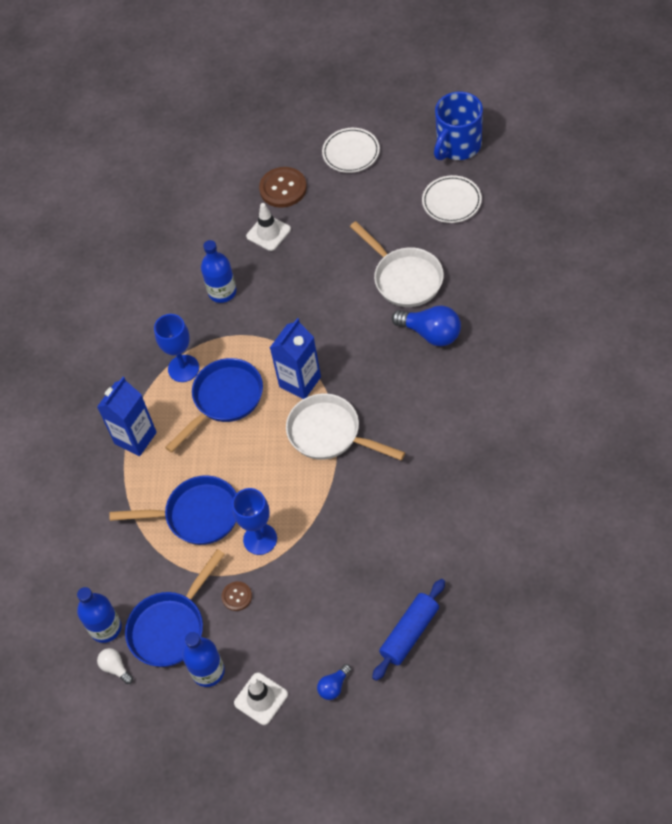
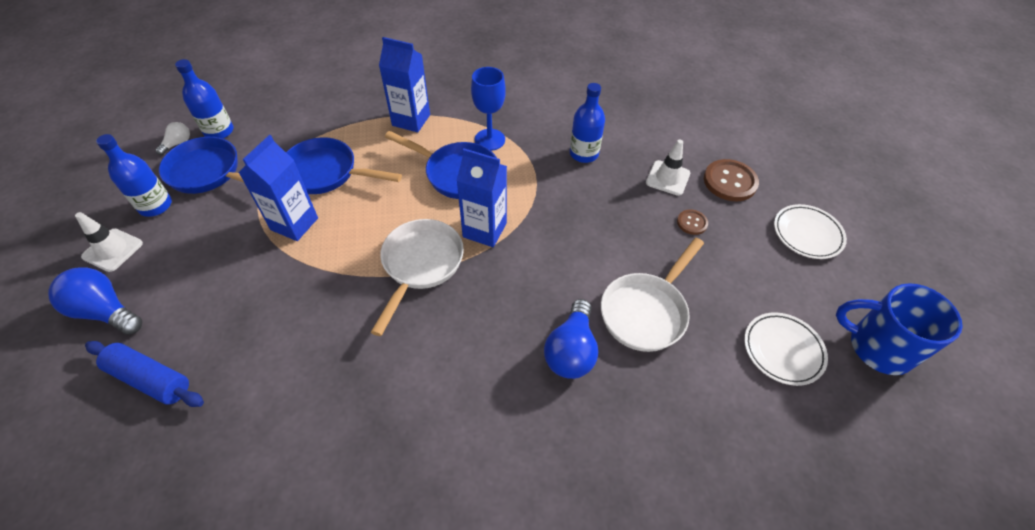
camera: 70 degrees right, 5 degrees down
(197, 515) = (326, 173): blue pan -> blue pan turned 120 degrees clockwise
(237, 596) = (232, 215): brown button -> brown button (692, 223)
(260, 539) = (294, 224): blue goblet -> blue carton
(334, 686) = (106, 311): blue light bulb -> blue light bulb, size x1.90

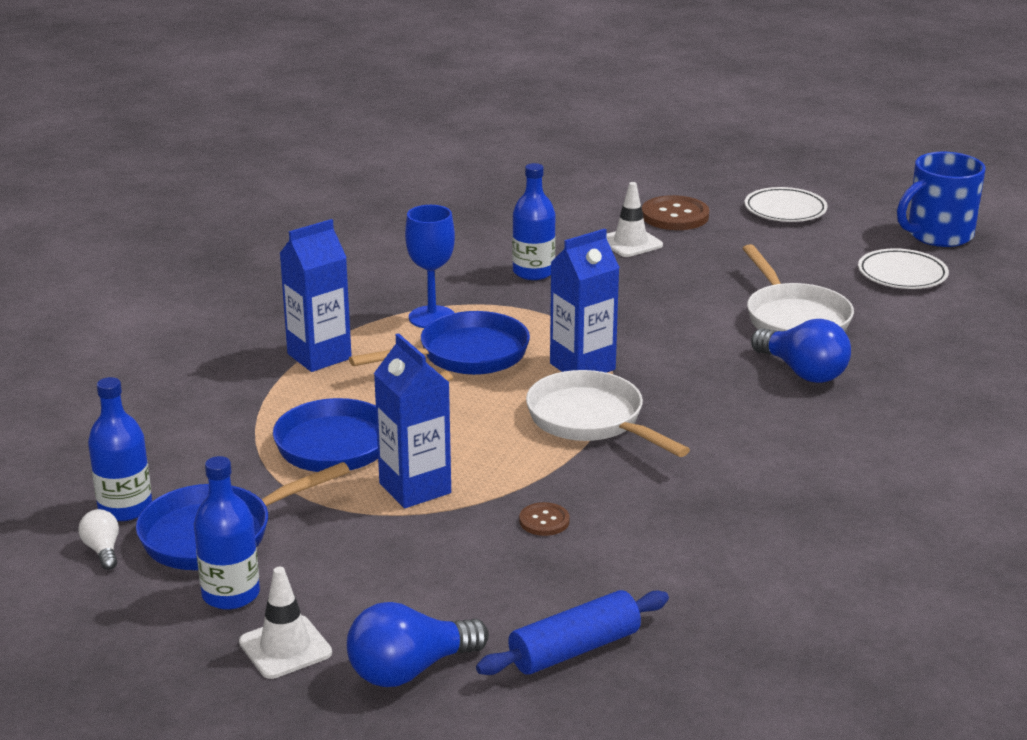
camera: 55 degrees left, 25 degrees down
(692, 223) = (707, 255): brown button -> brown button (544, 521)

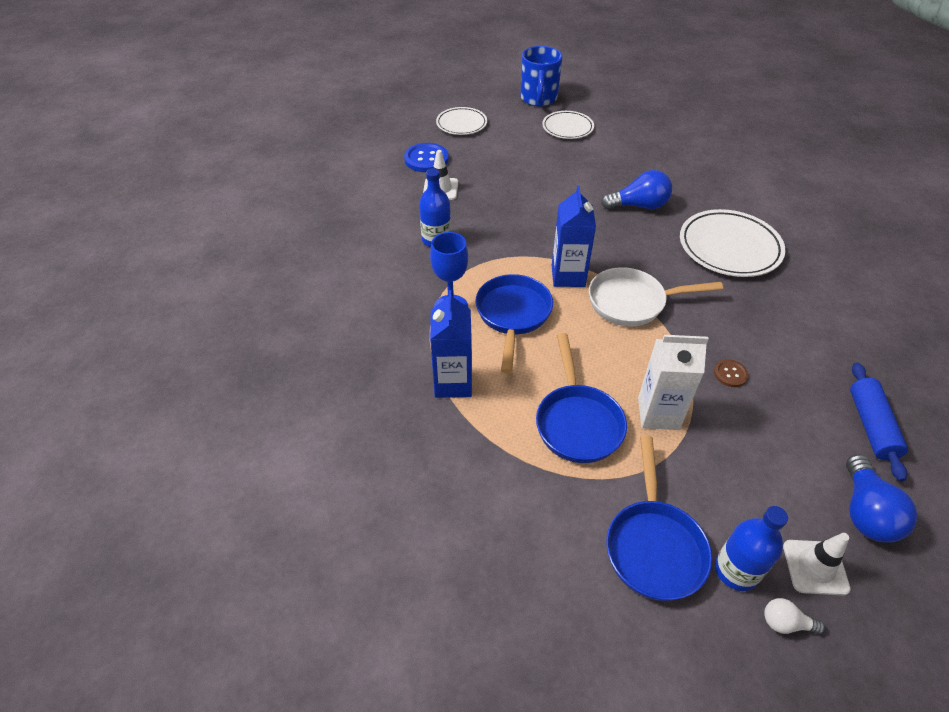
camera: 55 degrees left, 20 degrees up
(103, 550) = (635, 629): white light bulb -> white light bulb (785, 623)
(125, 508) = (583, 588): blue bottle -> none
(415, 488) = (658, 413): blue carton -> white carton
(675, 216) = (426, 159): brown button -> blue button
(794, 318) = (581, 180): white pan -> none
(811, 461) = (729, 247): none -> white plate

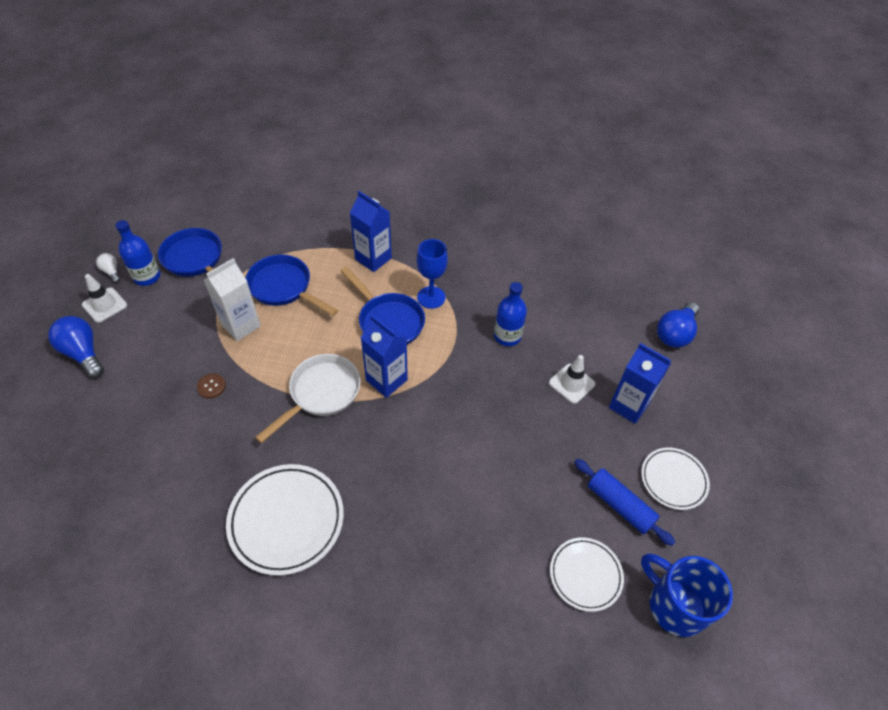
camera: 130 degrees right, 5 degrees up
(426, 159) = (628, 405): blue button -> blue carton
(639, 206) = (405, 508): blue light bulb -> blue light bulb (675, 333)
(785, 623) = (111, 272): white light bulb -> white light bulb turned 90 degrees counterclockwise
(871, 426) = (94, 417): blue rolling pin -> blue rolling pin (619, 505)

